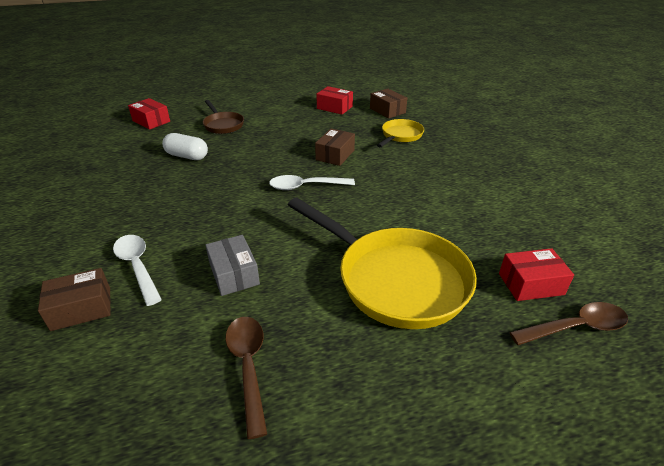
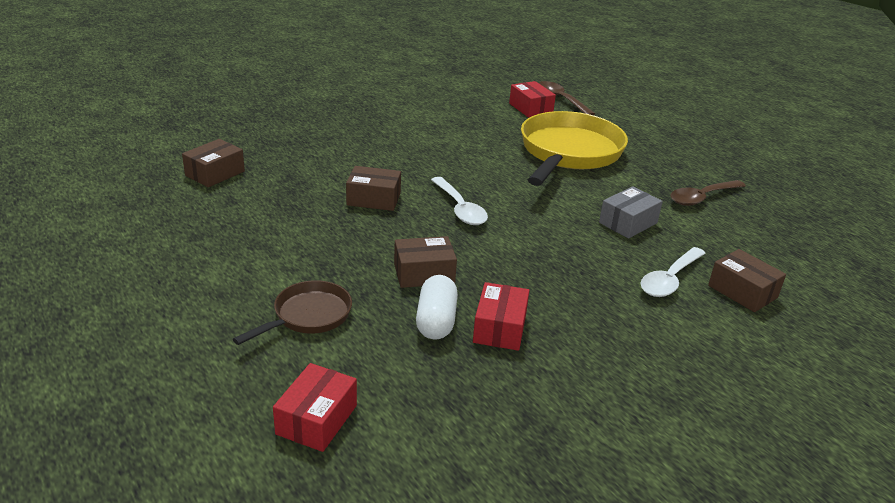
camera: 110 degrees left, 5 degrees down
(234, 159) = (424, 273): none -> brown box
(334, 107) = (208, 217): red box -> red box (499, 328)
(400, 136) = (300, 161): yellow pan -> none

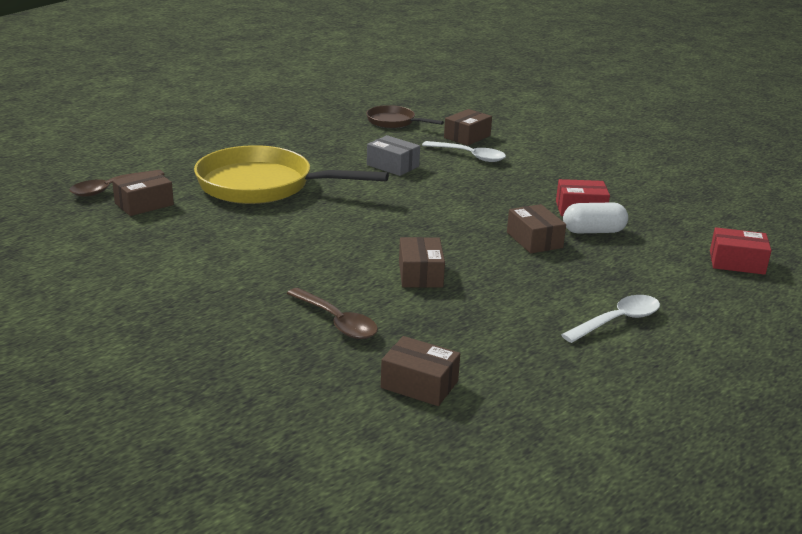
camera: 100 degrees left, 5 degrees down
(308, 316) = (635, 281): brown pan -> brown pan (394, 122)
(460, 208) = (412, 231): white spoon -> white spoon (617, 321)
(530, 108) = (144, 204): red box -> brown box
(702, 198) = (330, 139): brown spoon -> brown spoon (337, 322)

